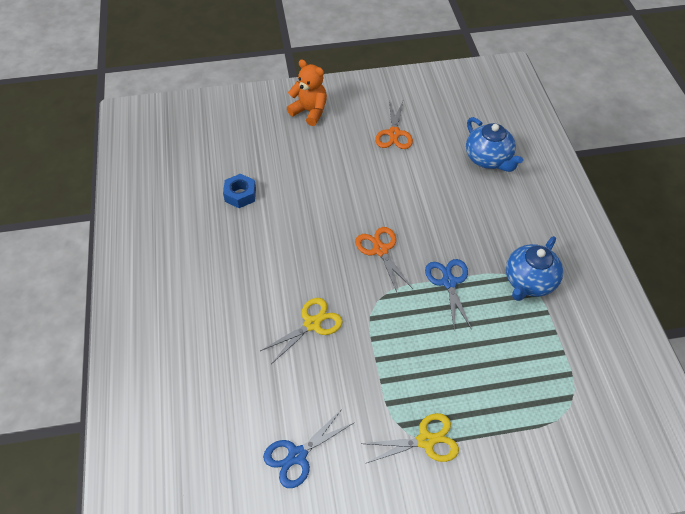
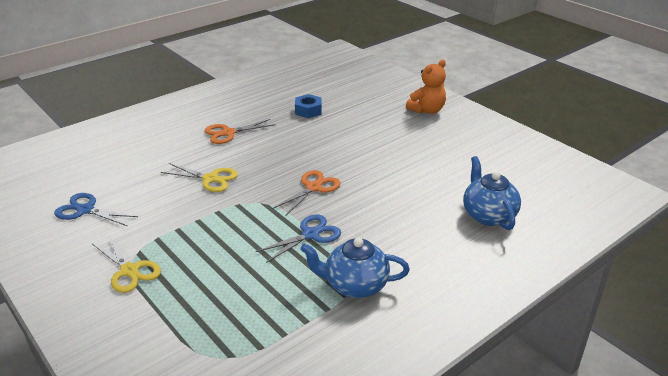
camera: 60 degrees right, 20 degrees down
(309, 112) = (427, 110): orange teddy bear -> orange teddy bear turned 45 degrees clockwise
(394, 133) = (453, 155): orange scissors -> orange scissors (228, 133)
(488, 159) = (488, 215): blue teapot -> blue teapot turned 135 degrees clockwise

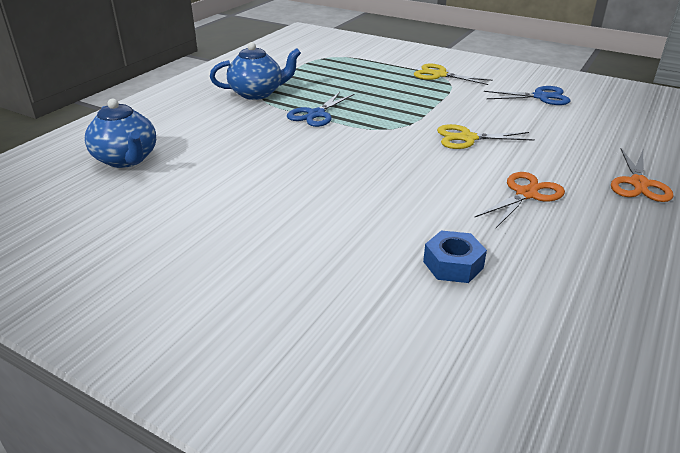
camera: 160 degrees right, 0 degrees up
(313, 187) = (344, 150): orange scissors -> orange scissors (638, 184)
(427, 110) = (218, 324): orange teddy bear -> none

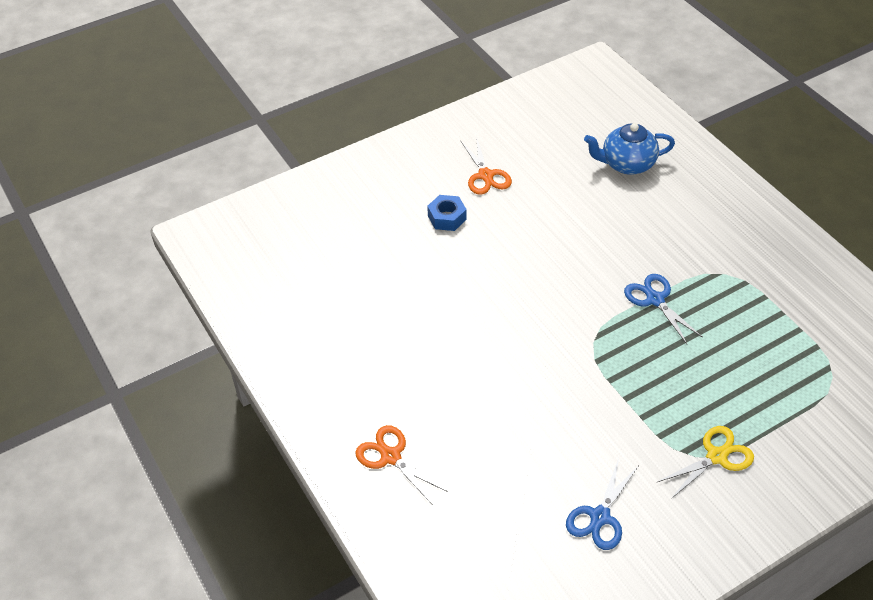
camera: 120 degrees right, 15 degrees up
(257, 93) = (732, 273): blue teapot -> none
(453, 264) = (383, 282): blue nut -> blue nut (447, 217)
(467, 138) = (540, 387): yellow scissors -> none
(526, 194) = (428, 369): orange scissors -> orange scissors (485, 175)

